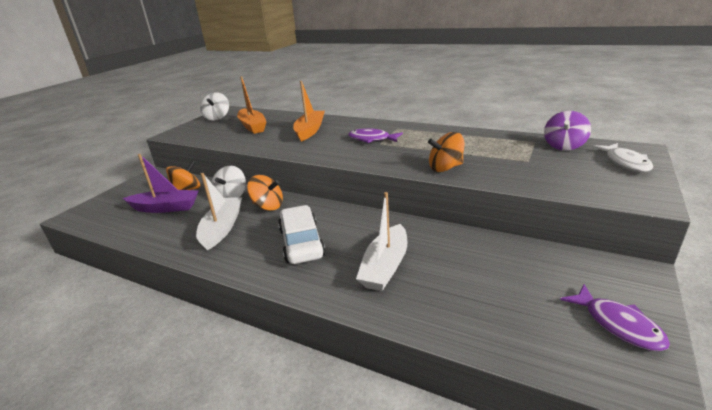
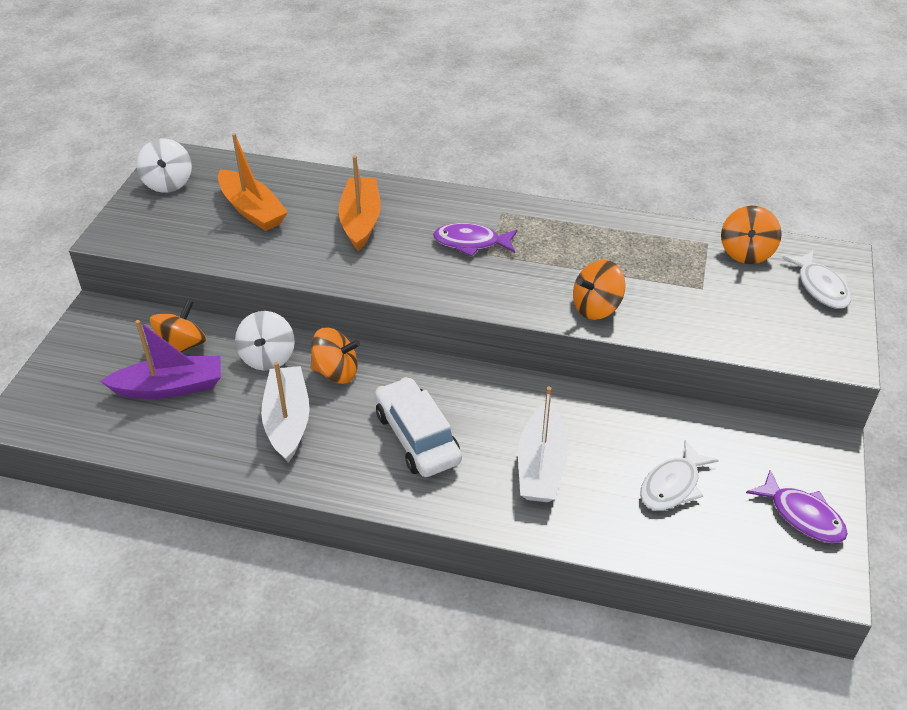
camera: 15 degrees left, 15 degrees up
(492, 289) = (672, 485): none -> white fish
(564, 146) = (746, 252): purple spinning top -> orange spinning top

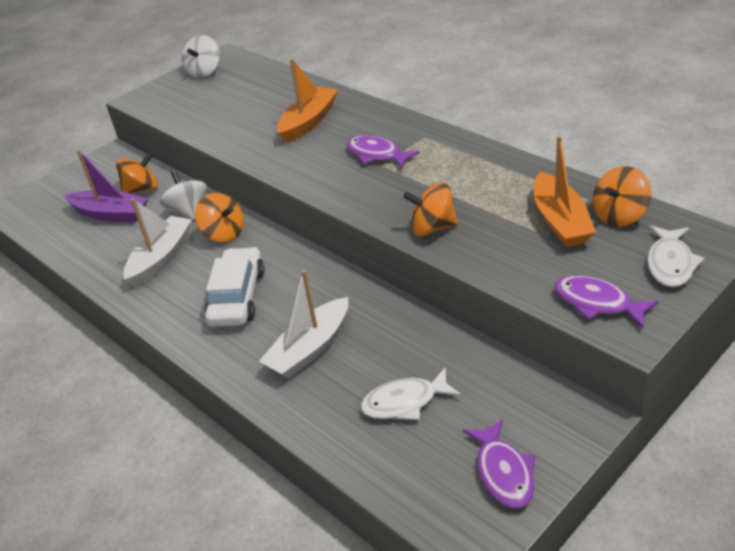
camera: 35 degrees right, 5 degrees down
(252, 210) = (241, 100): orange boat -> orange boat (560, 221)
(268, 357) = (188, 211): white spinning top -> white spinning top turned 120 degrees clockwise
(795, 340) = (597, 303): none -> purple fish

